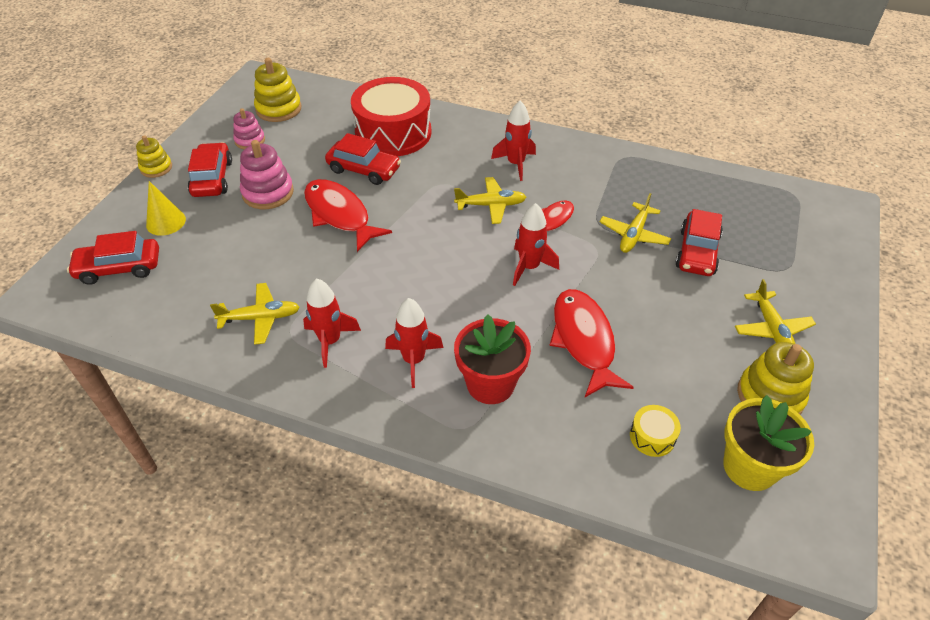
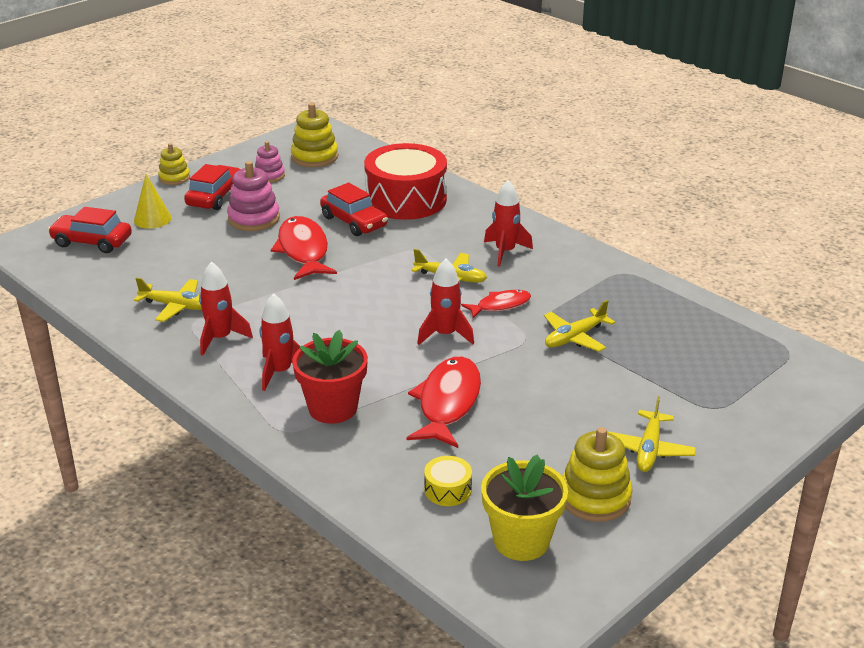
camera: 25 degrees right, 15 degrees down
(697, 252) = (629, 368): red car -> none

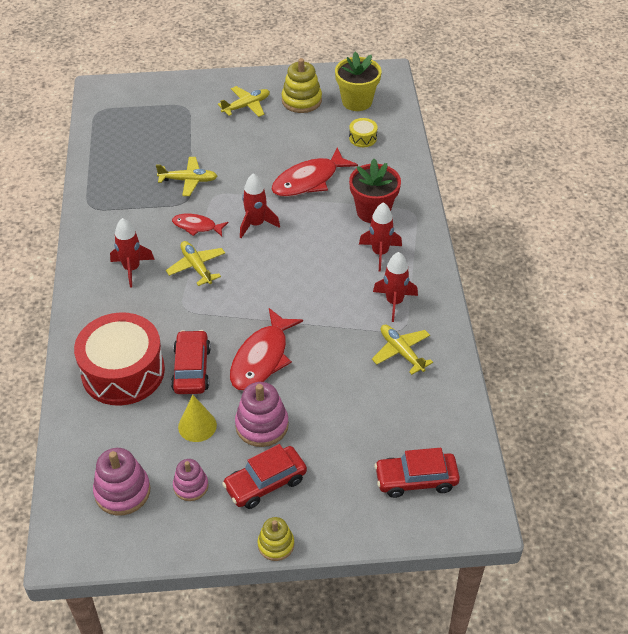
camera: 140 degrees left, 15 degrees up
(92, 242) = (416, 480): red car -> red car turned 120 degrees clockwise
(152, 219) = (344, 482): yellow cone -> yellow cone (197, 426)
(314, 157) = (122, 491): yellow stacking toy -> pink stacking toy

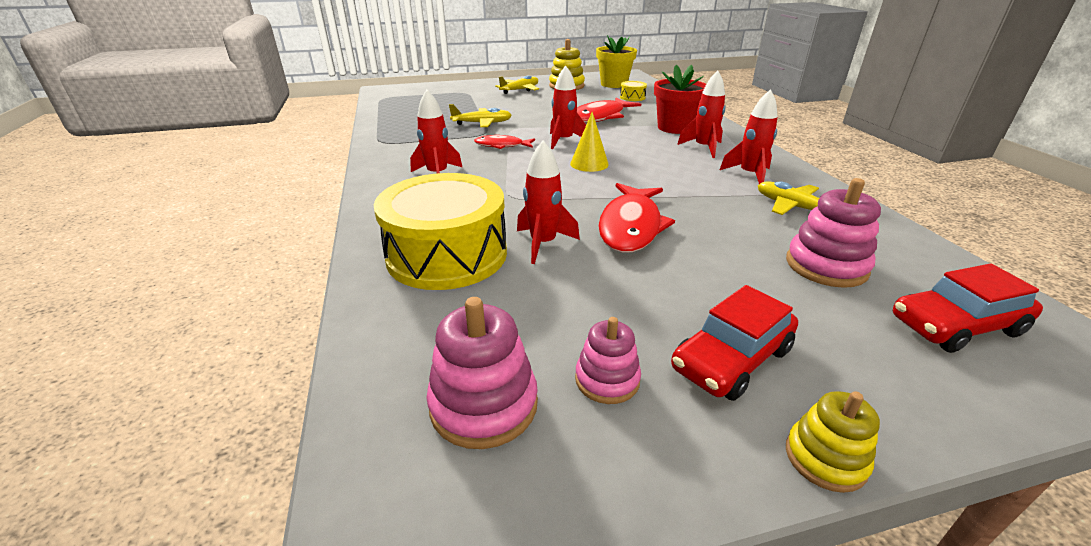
camera: 10 degrees left, 15 degrees down
(123, 372) = (447, 254): red drum -> yellow drum
(191, 369) = (543, 244): red car -> red rocket
(196, 266) = (512, 168): yellow plane -> none
(197, 426) = (579, 299): yellow cone -> yellow cone (589, 164)
(262, 425) = (675, 289): pink stacking toy -> pink stacking toy (826, 266)

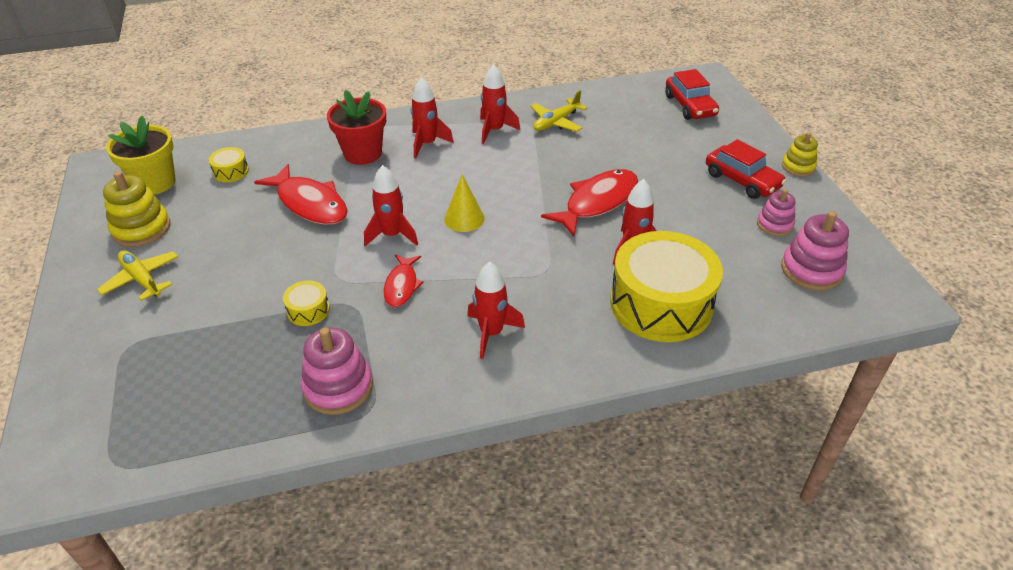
camera: 90 degrees left, 10 degrees up
(482, 123) = (308, 310): yellow plane -> yellow drum
(631, 226) = (597, 202): red fish -> red fish turned 60 degrees counterclockwise
(826, 266) = (638, 129): pink stacking toy -> pink stacking toy (338, 387)

